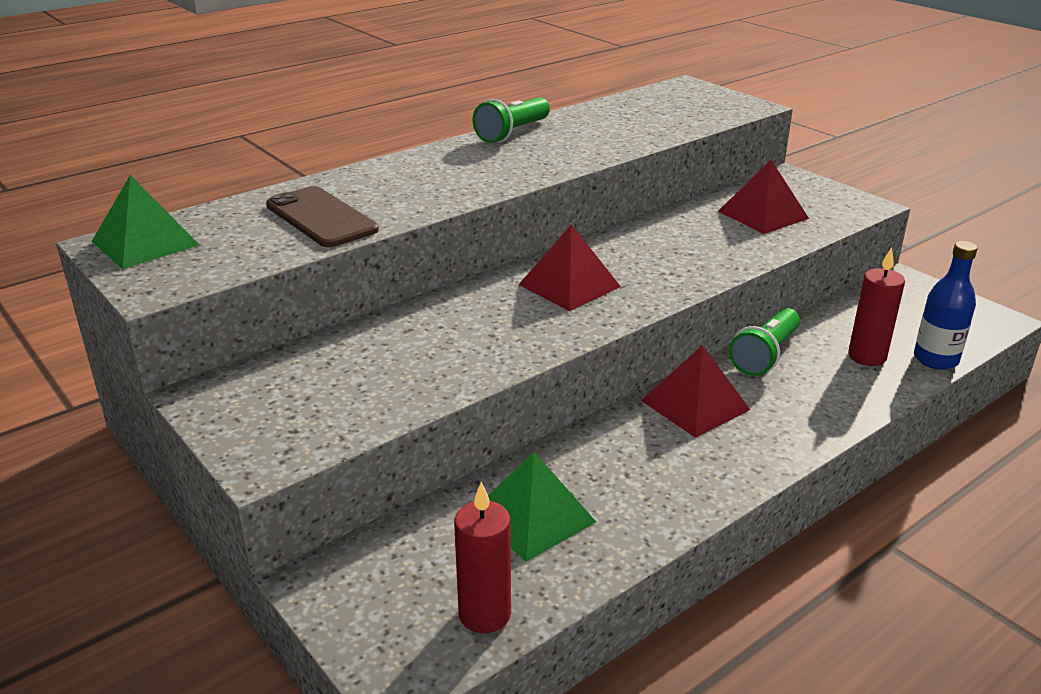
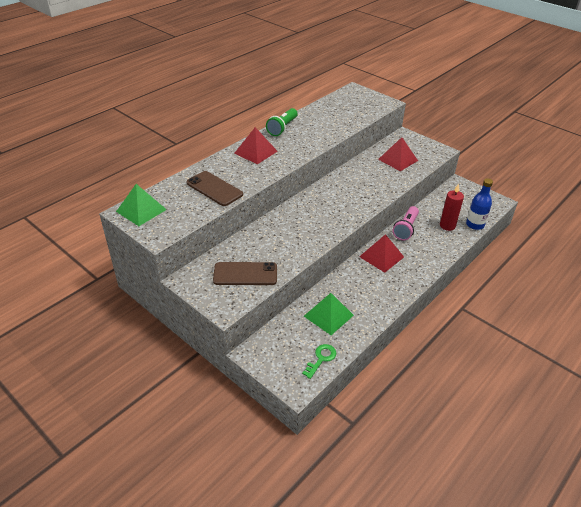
camera: 10 degrees left, 10 degrees up
(342, 395) = (245, 274): none -> brown phone
(484, 614) = (321, 359): red candle -> green key
(569, 285) = (323, 207): red pyramid -> red pyramid (255, 152)
(765, 355) = (405, 229): green flashlight -> pink flashlight

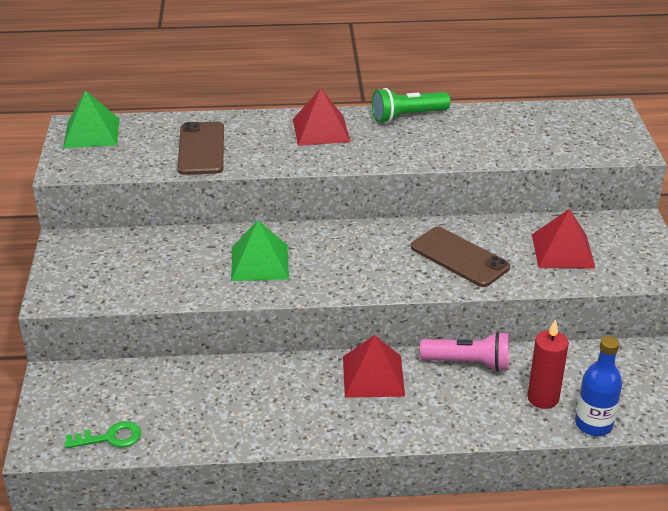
camera: 45 degrees right, 5 degrees down
(245, 274) = (130, 275): brown phone -> brown phone (459, 257)
(328, 315) = (193, 398): green pyramid -> green pyramid (259, 262)
(405, 229) = (468, 363): pink flashlight -> pink flashlight turned 150 degrees counterclockwise

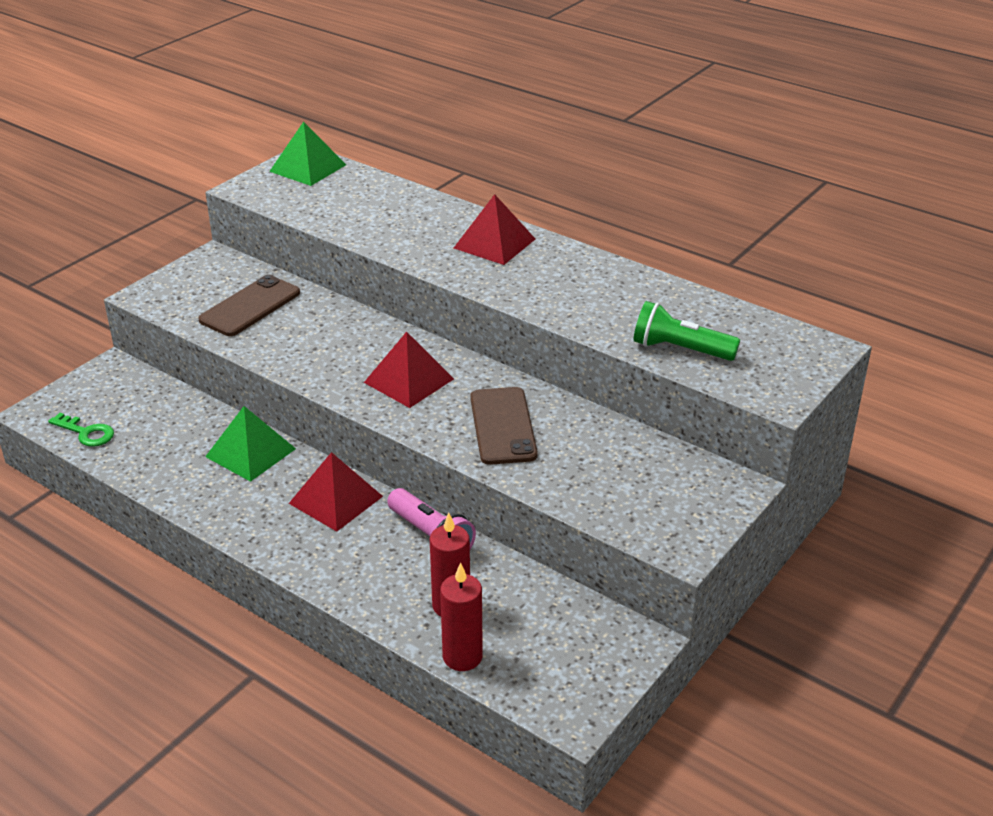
camera: 40 degrees right, 0 degrees up
(201, 149) = (370, 216): brown phone -> brown phone (250, 306)
(259, 262) = (328, 344): green pyramid -> green pyramid (250, 452)
(407, 116) = (594, 264): green flashlight -> green flashlight (680, 349)
(562, 251) = (612, 472): red pyramid -> red pyramid (408, 380)
(593, 424) = (462, 657): blue bottle -> red candle

